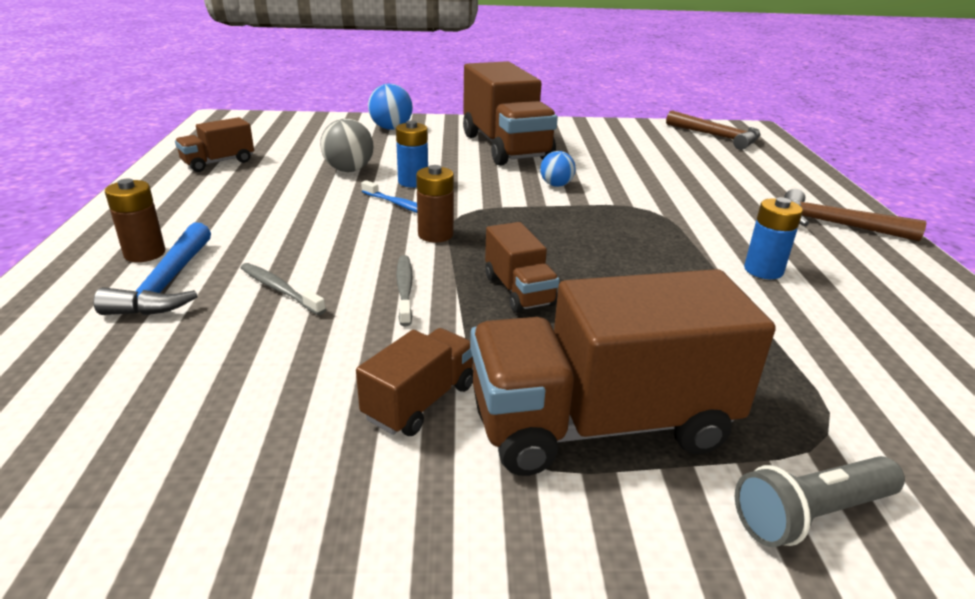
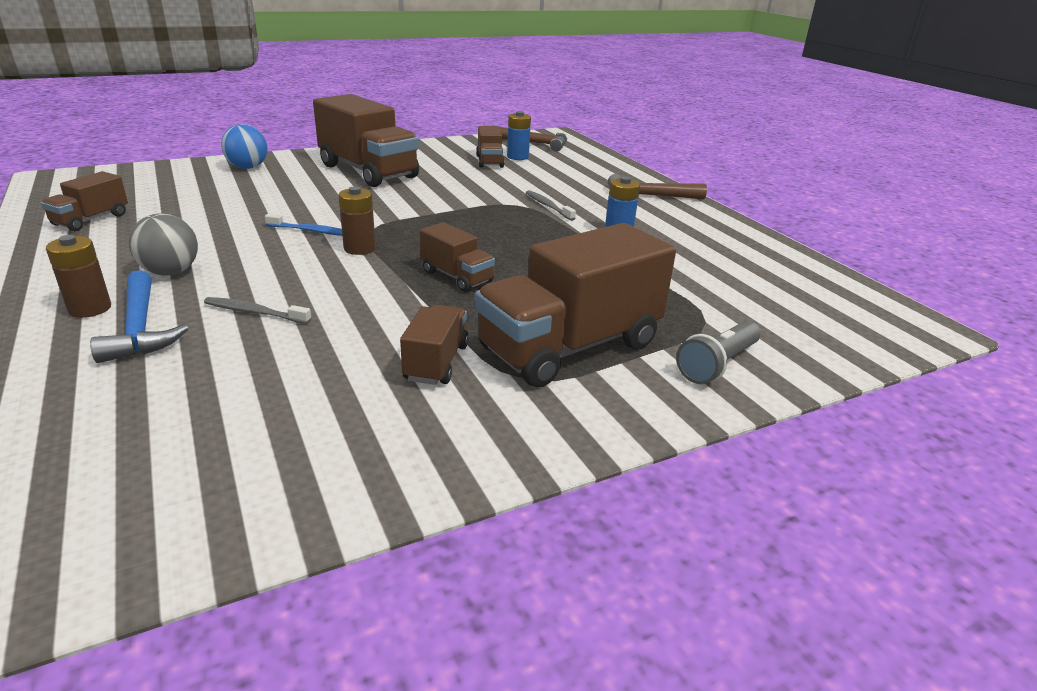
camera: 25 degrees left, 0 degrees up
(349, 170) = (236, 209): grey ball -> grey ball (170, 272)
(404, 289) = (365, 292): grey toothbrush -> grey toothbrush (548, 206)
(413, 182) = (306, 210): blue battery -> blue battery (517, 157)
(556, 185) = (432, 196): blue ball -> none
(649, 152) = (489, 161): none -> brown truck

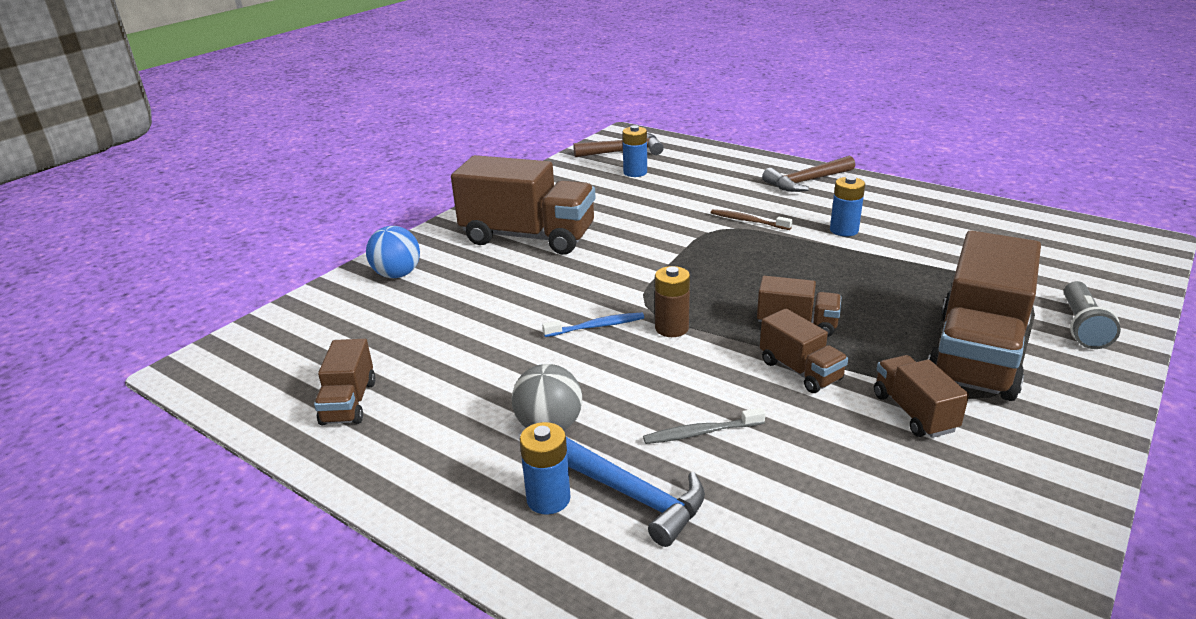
camera: 25 degrees left, 0 degrees up
(90, 309) = (548, 499): brown battery -> blue battery
(489, 161) = (619, 186): brown truck -> brown truck (800, 371)
(548, 206) = (748, 221): grey toothbrush -> brown toothbrush

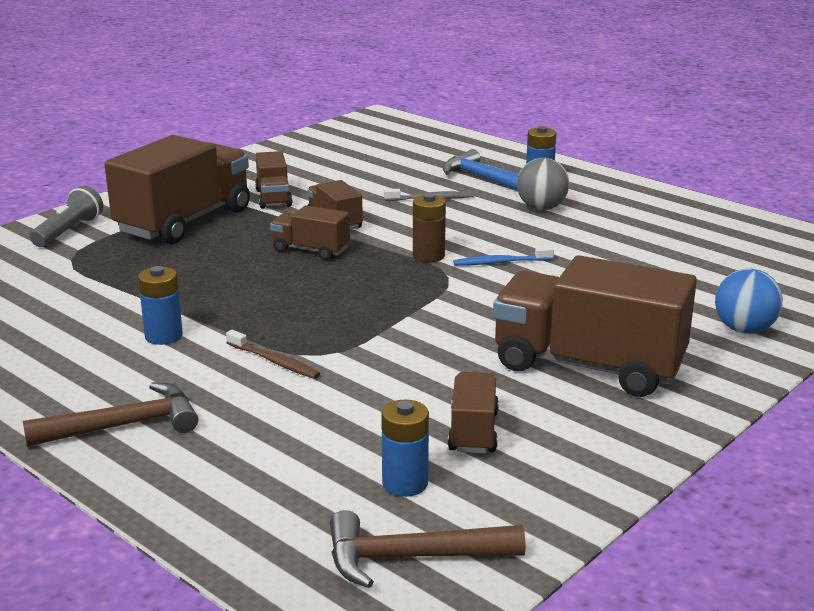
camera: 175 degrees left, 5 degrees down
(349, 402) = (709, 229): brown truck -> brown truck (473, 432)

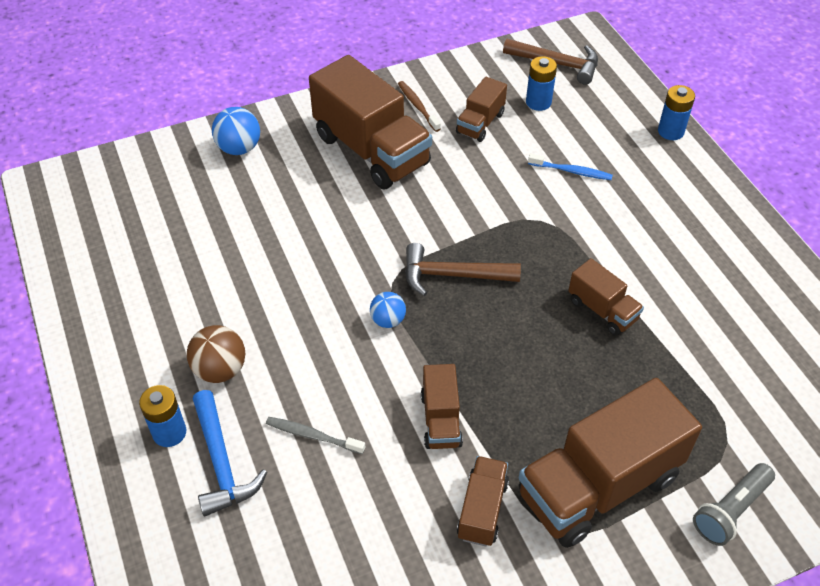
camera: 155 degrees left, 25 degrees up
(123, 425) = (690, 194): brown hammer -> brown hammer (453, 275)
(163, 336) = (651, 280): blue battery -> blue battery (670, 131)
(274, 361) = (576, 222): brown toothbrush -> brown toothbrush (417, 106)
(311, 250) = (488, 370): brown truck -> brown truck (602, 310)
(428, 256) = (388, 320): brown battery -> blue ball
(501, 262) = (334, 287): blue toothbrush -> blue toothbrush (571, 171)
(541, 208) = (220, 370): grey ball -> brown ball

